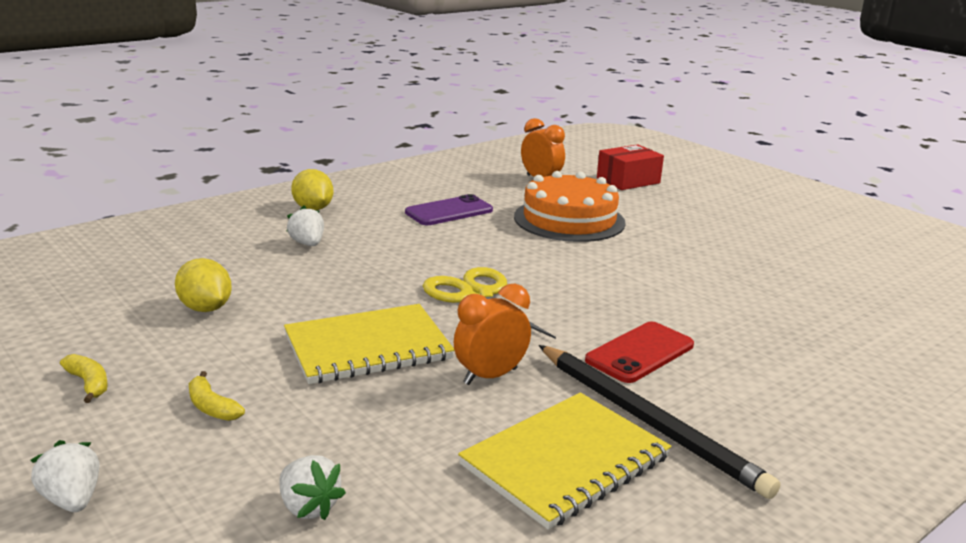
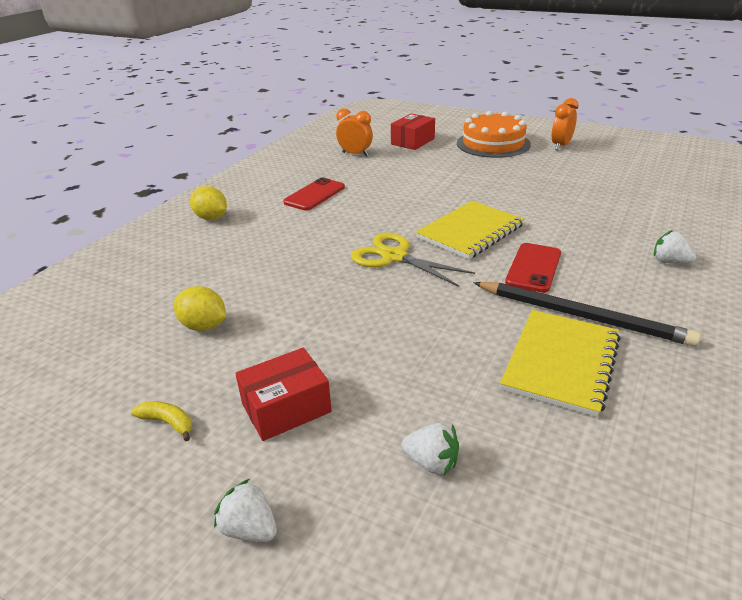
camera: 20 degrees left, 10 degrees up
(211, 407) = (286, 408): yellow banana -> red box
(307, 244) = (234, 248): white strawberry -> white strawberry (669, 262)
(368, 347) = (356, 320): yellow notebook -> yellow notebook (470, 232)
(449, 211) = (314, 195): purple phone -> red phone
(490, 376) = (458, 315): orange clock -> orange clock (560, 146)
(569, 219) = (401, 180): orange cake -> orange cake (493, 144)

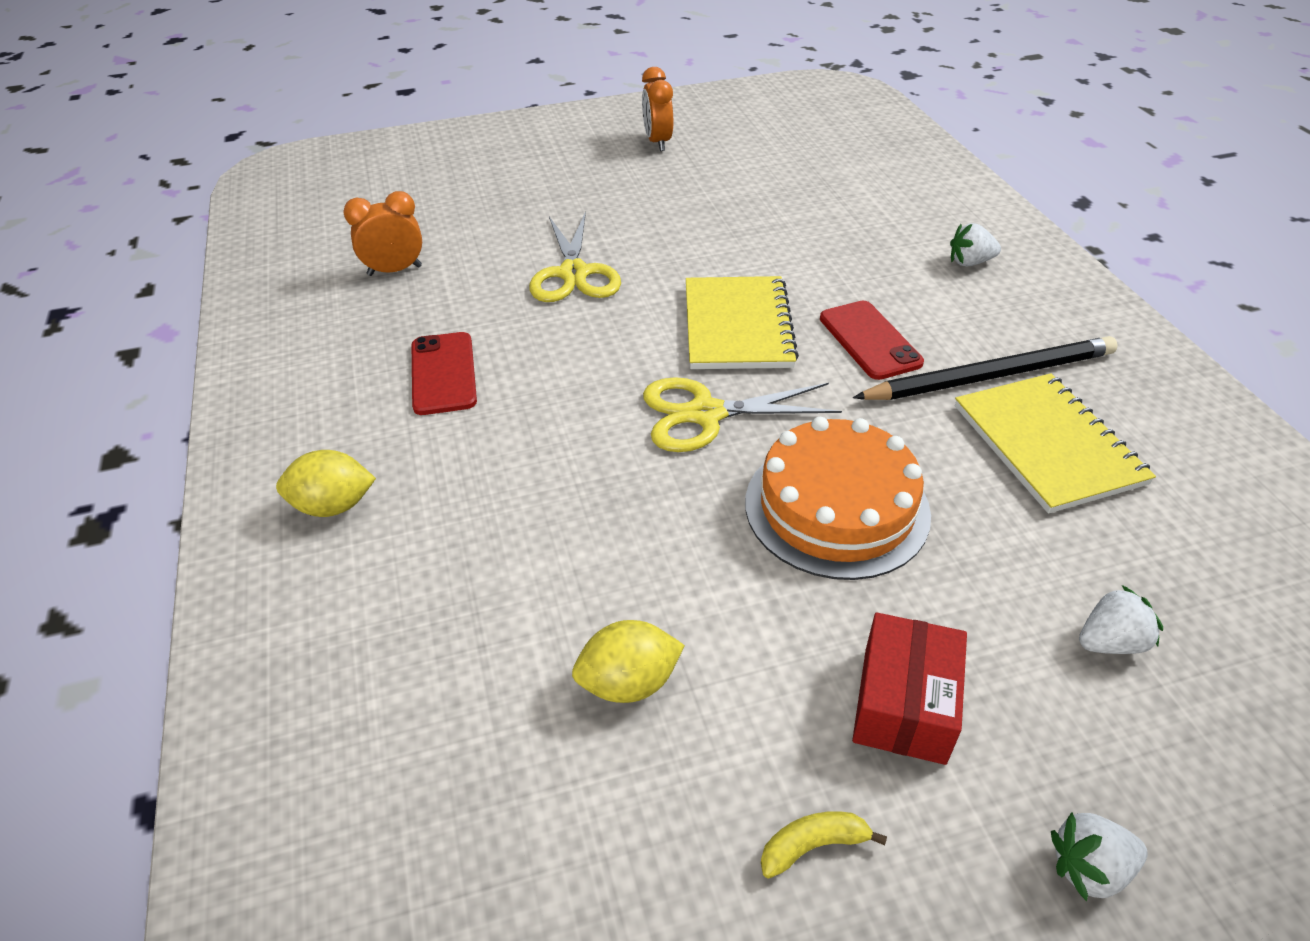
camera: 45 degrees left, 10 degrees up
(412, 141) = (451, 211): red box -> none
(426, 182) = (573, 273): none -> yellow scissors
(493, 144) = (570, 171): orange cake -> orange cake (836, 507)

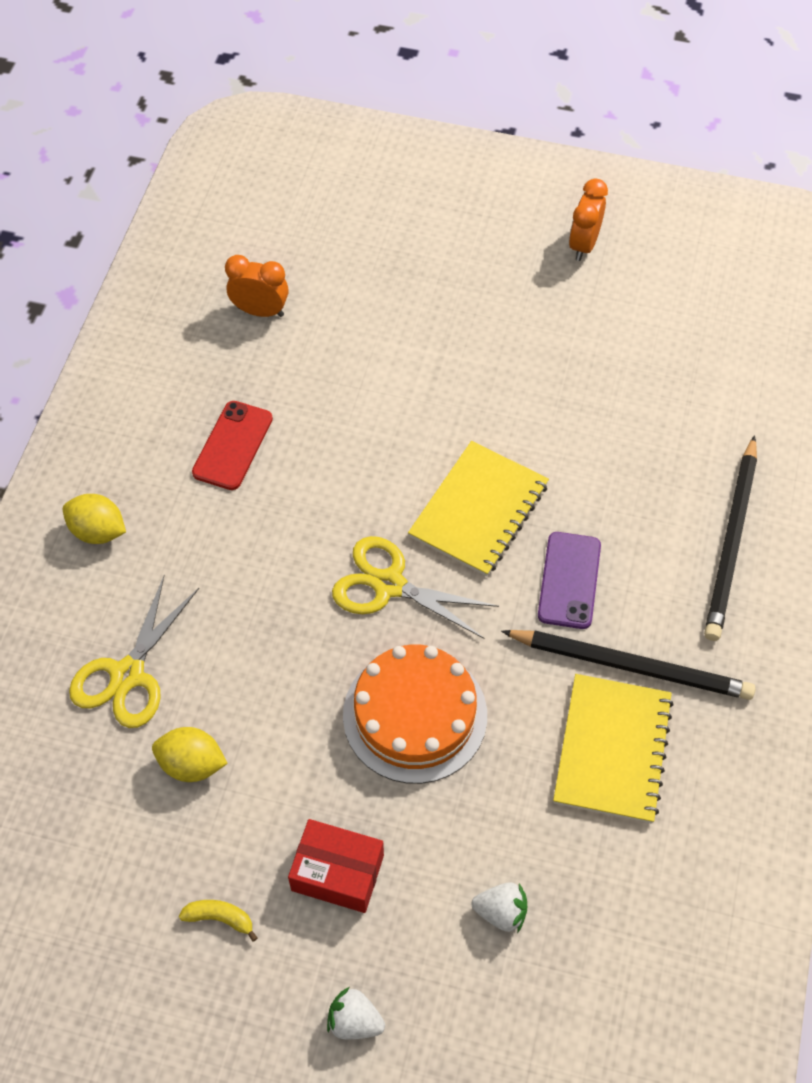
camera: 30 degrees right, 15 degrees up
(573, 273) = (394, 385): yellow scissors -> yellow scissors (127, 674)
(869, 340) = (569, 580): red phone -> purple phone
(904, 704) = (337, 872): red box -> red box turned 60 degrees clockwise
(970, 262) = (732, 541): white strawberry -> black pencil

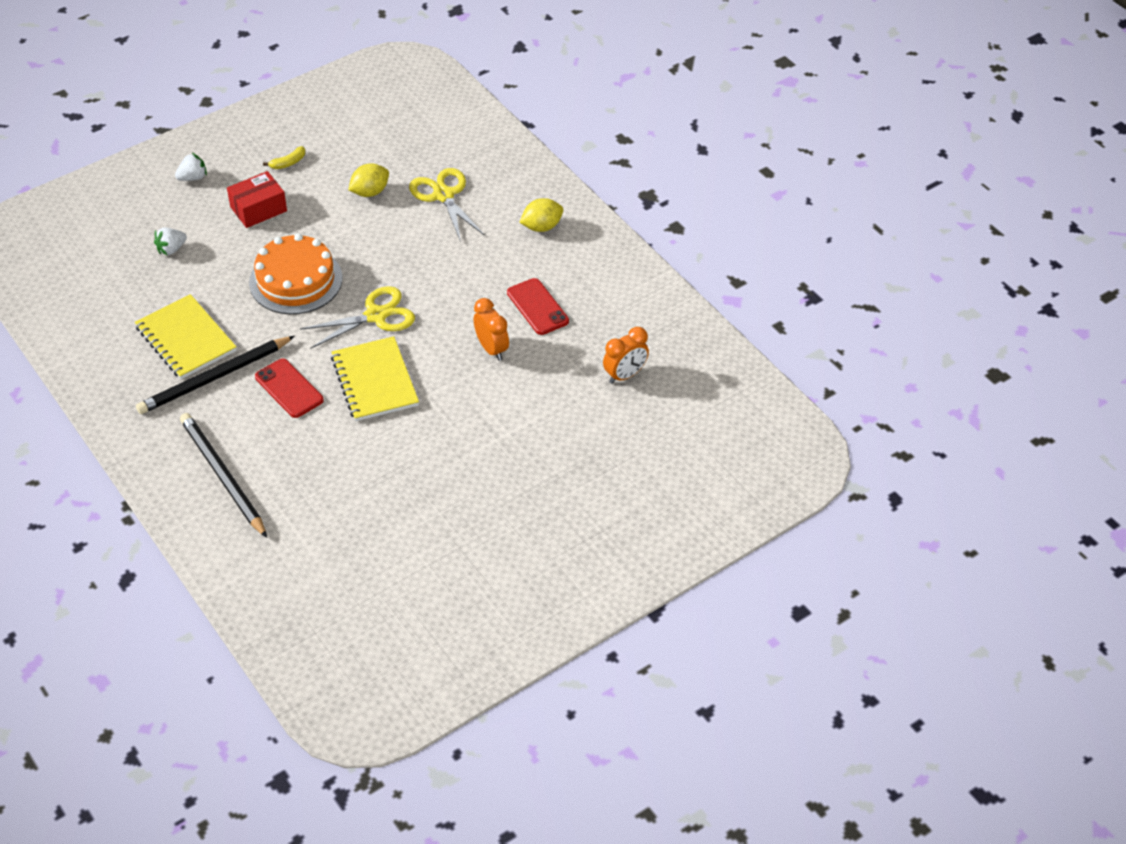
camera: 130 degrees right, 10 degrees down
(569, 580) = (289, 388): purple phone -> red phone
(583, 245) = (504, 574): orange clock -> orange clock (492, 349)

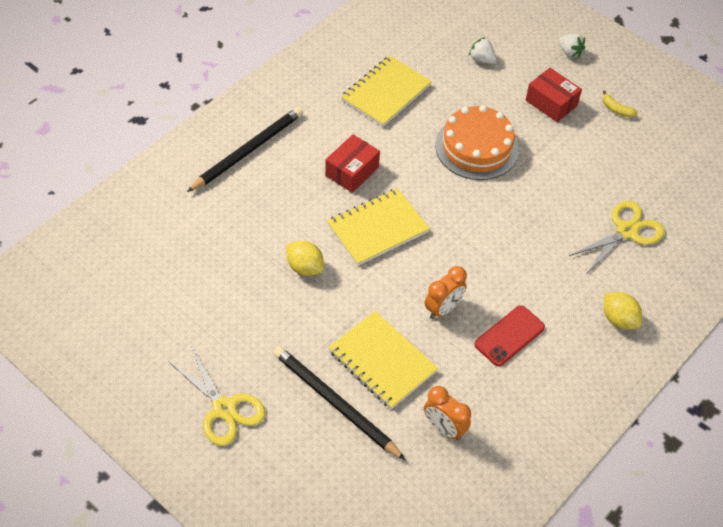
camera: 75 degrees right, 5 degrees up
(215, 378) = (350, 121): black pencil -> black pencil (335, 404)
(289, 388) = (352, 171): red phone -> red box
(370, 192) = (606, 175): yellow lemon -> yellow lemon (305, 267)
(376, 316) = (454, 212): yellow scissors -> yellow scissors (224, 409)
(539, 407) = (382, 361): none -> yellow notebook

